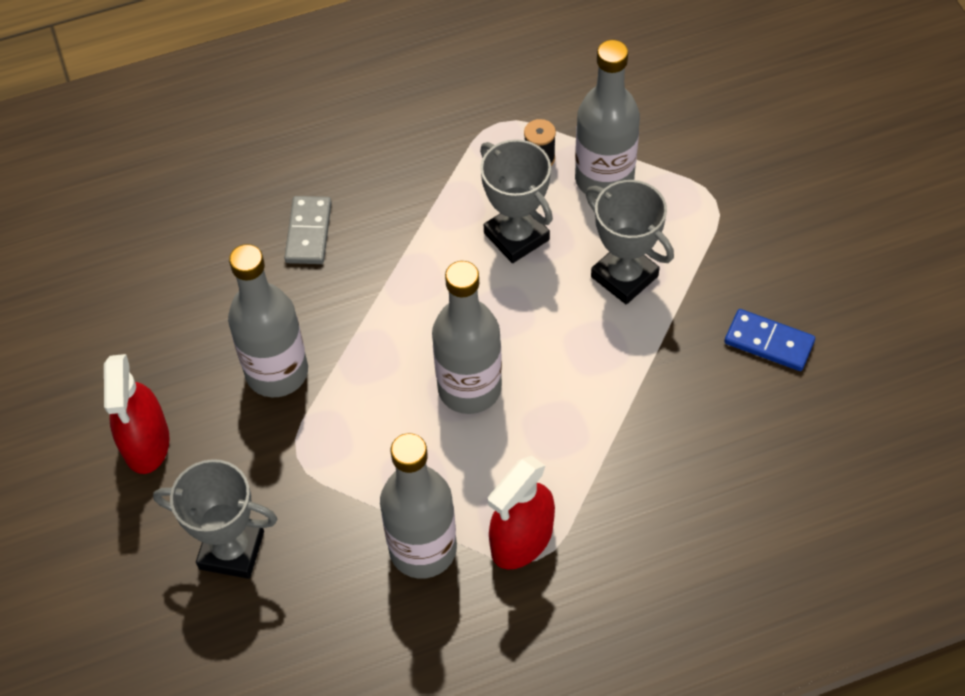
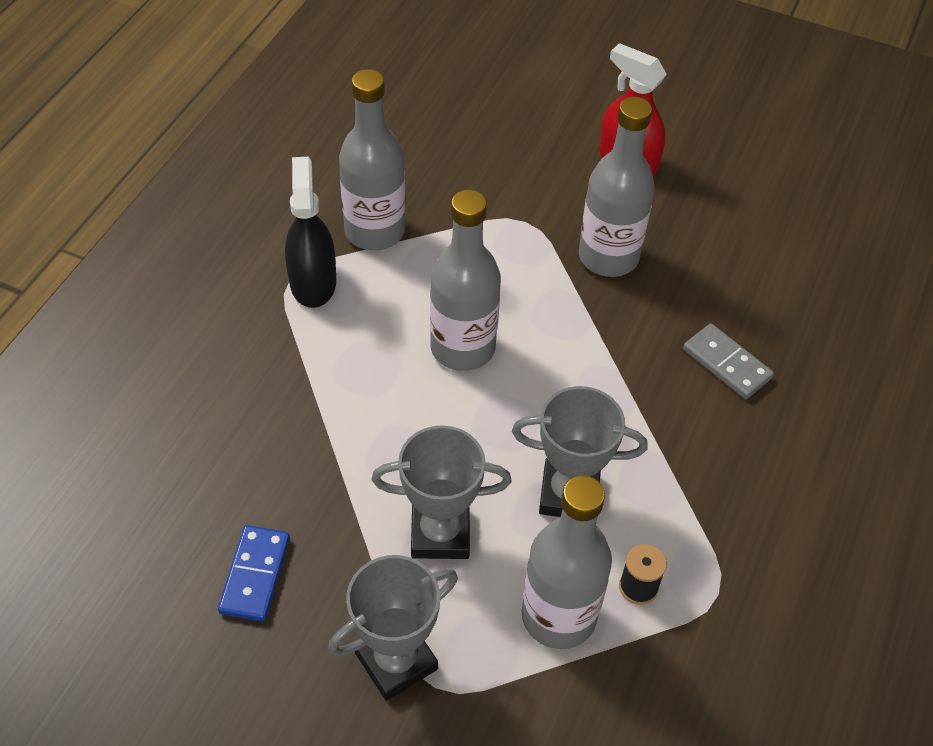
camera: 130 degrees right, 5 degrees down
(231, 550) = (494, 149): grey trophy -> grey trophy (396, 661)
(522, 540) = (313, 282): red spray bottle -> black spray bottle
(769, 342) = (255, 575): blue domino -> blue domino turned 60 degrees counterclockwise

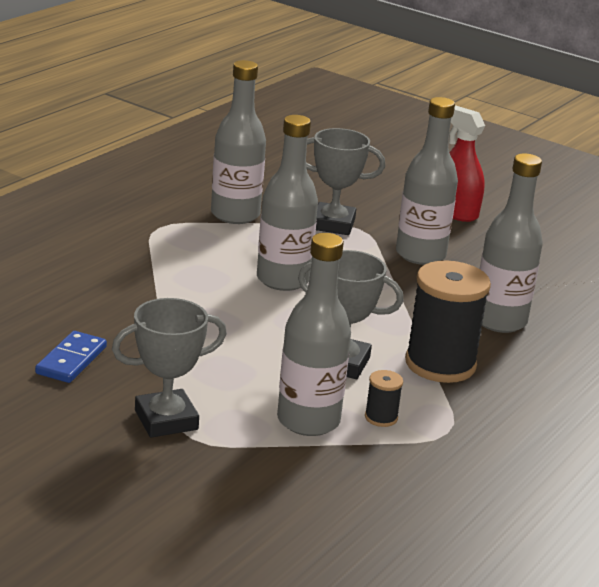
camera: 10 degrees right, 25 degrees down
(313, 282) = (176, 231): black spray bottle -> none
(440, 533) = (227, 365): grey trophy -> grey trophy (333, 224)
(680, 465) = (440, 364): none -> black spool
(726, 364) = (499, 321): grey domino -> grey bottle

